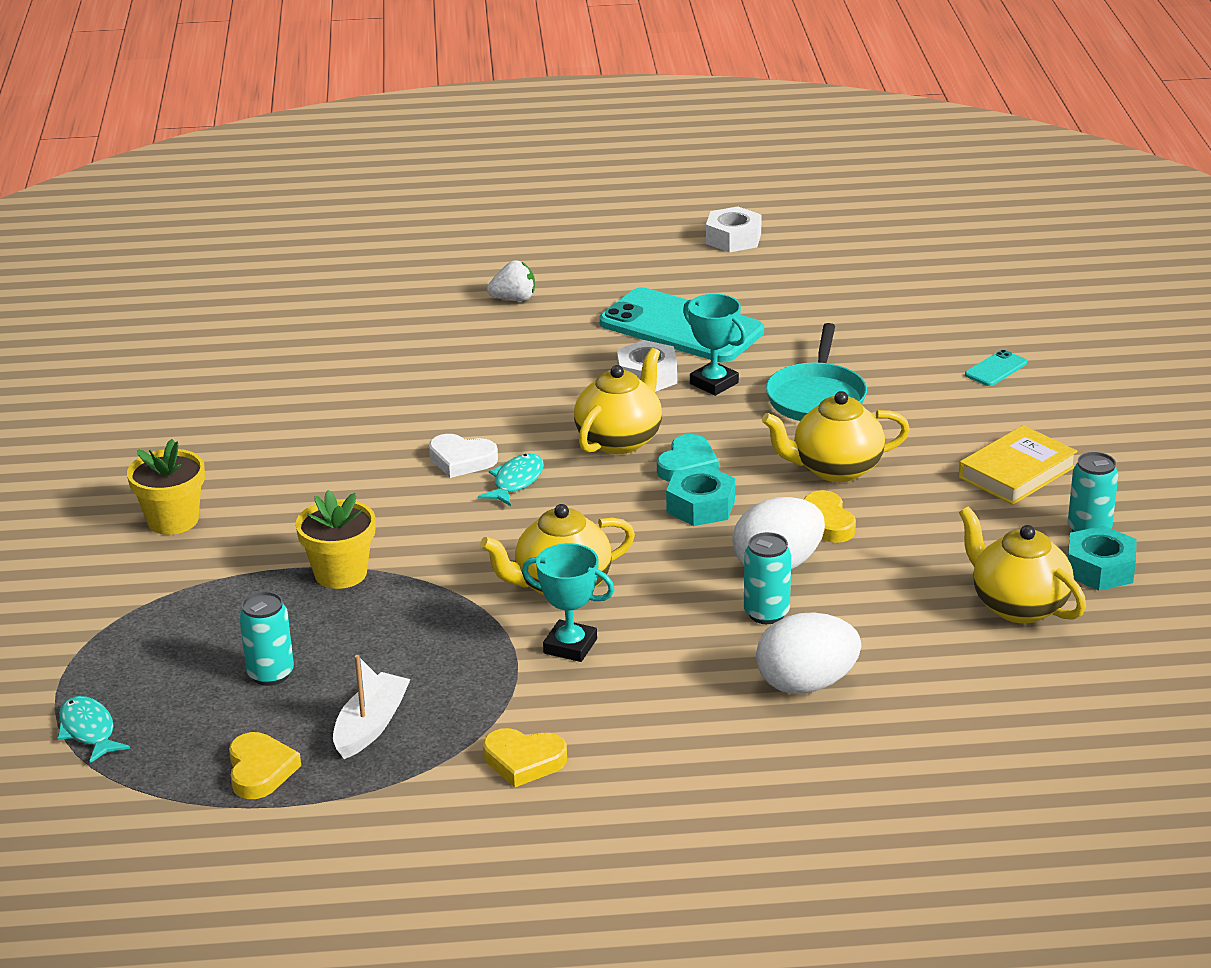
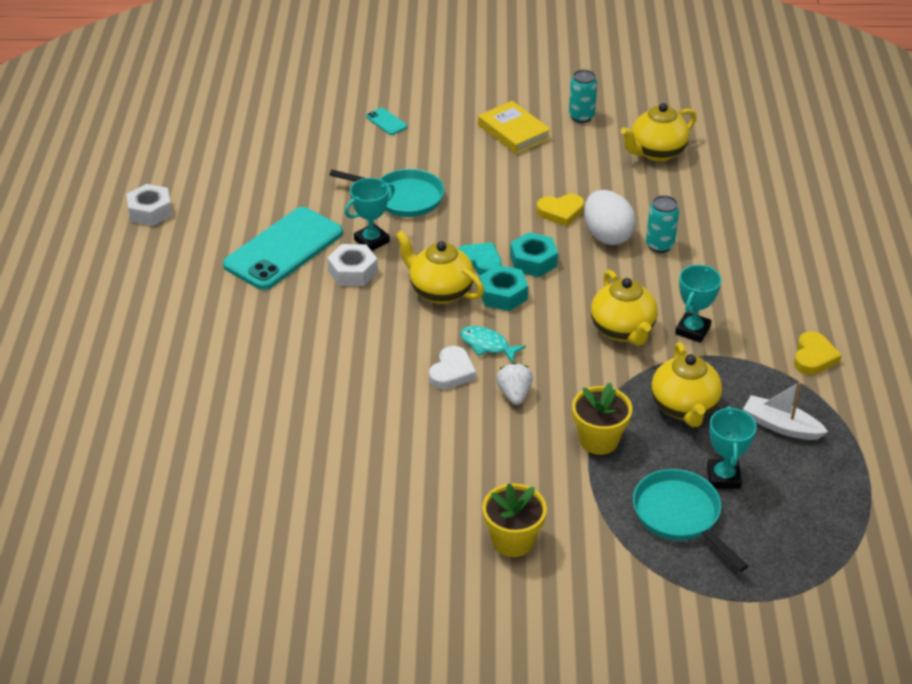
camera: 85 degrees left, 10 degrees up
(88, 730) = (793, 577): turquoise fish -> none
(204, 639) = (680, 515): none -> turquoise pan
(260, 770) = (832, 481): yellow heart -> none
(270, 674) = (723, 477): turquoise can -> turquoise trophy
(514, 299) = (205, 333): white strawberry -> white strawberry (514, 394)
(806, 684) = (733, 238): white egg -> none
(835, 469) = (497, 200): yellow teapot -> yellow teapot (684, 408)
(1099, 569) = (621, 119): turquoise nut -> turquoise nut (503, 294)

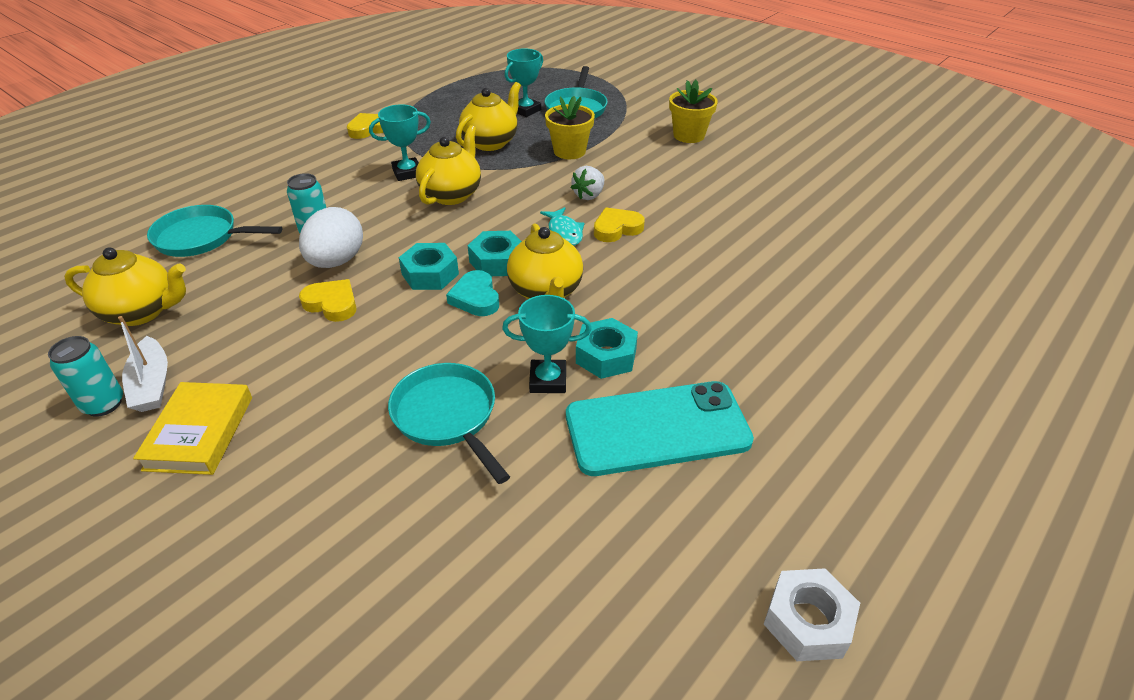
camera: 140 degrees left, 0 degrees up
(353, 271) = (606, 356): white nut -> turquoise nut
(386, 122) = (298, 572): turquoise phone -> none
(452, 372) = (617, 228): white heart -> yellow heart
(722, 201) = (201, 238): none -> turquoise pan
(780, 426) = (453, 114): white boat -> white boat (152, 384)

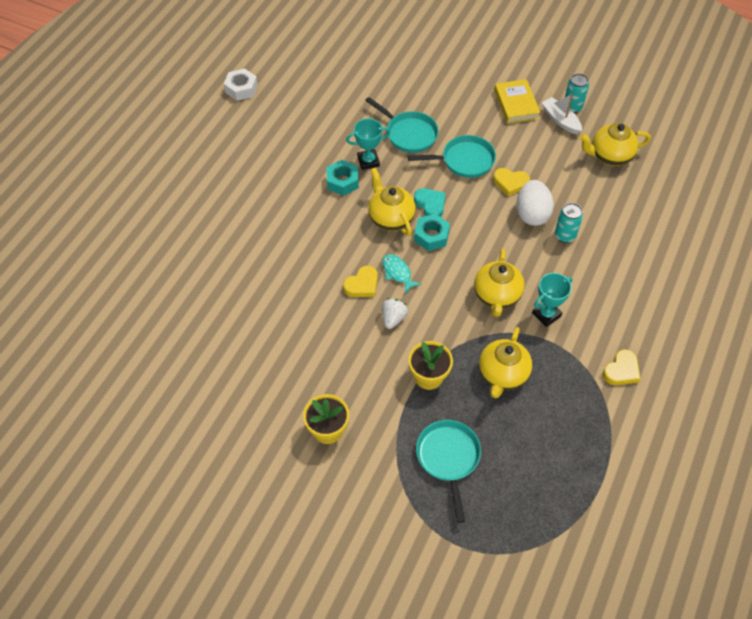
camera: 165 degrees right, 15 degrees up
(201, 238) = (634, 215): turquoise pan -> turquoise pan (464, 160)
(430, 274) = (467, 216): turquoise nut -> none
(526, 110) = (496, 441): turquoise trophy -> none
(657, 428) = (308, 148): turquoise phone -> none

